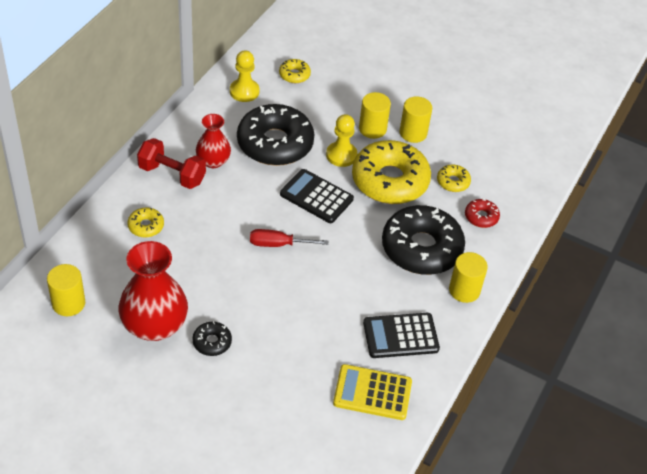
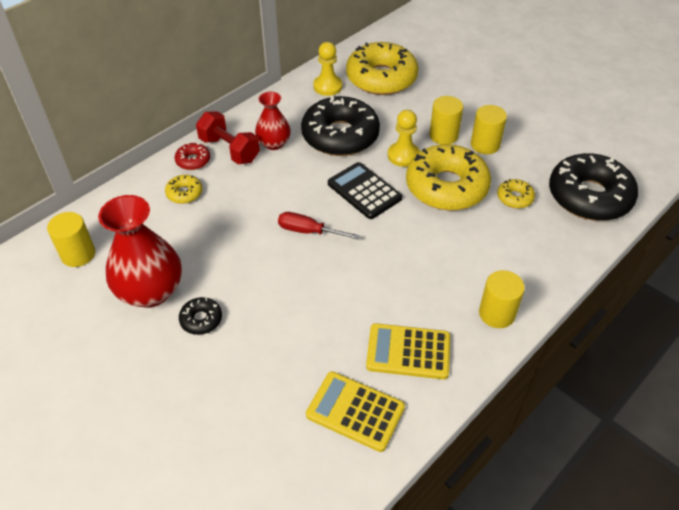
camera: 20 degrees right, 0 degrees up
(294, 75) = (381, 78): yellow donut -> yellow donut, size x2.30
(400, 336) = (408, 352): black calculator -> yellow calculator
(421, 248) = (460, 260): black donut -> black donut (589, 196)
(481, 217) = (537, 238): red donut -> red donut (193, 160)

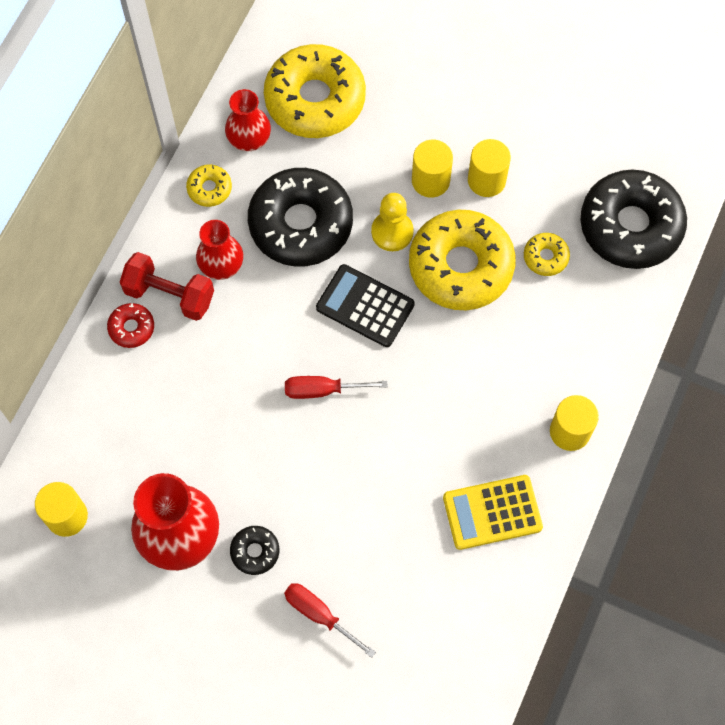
camera: 20 degrees left, 20 degrees up
(184, 193) = (147, 383): yellow donut -> yellow donut (209, 188)
(228, 382) = (320, 615): none -> red screwdriver
(327, 86) = (249, 139): yellow pawn -> red vase
(355, 411) = (463, 601): yellow calculator -> none

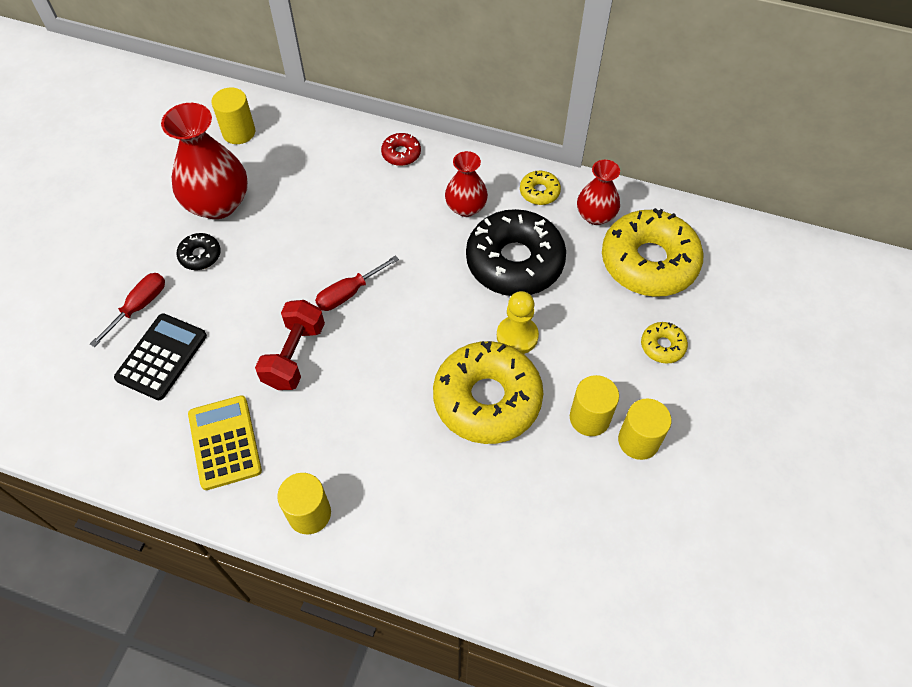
camera: 85 degrees right, 10 degrees down
(169, 295) = (434, 175): red dumbbell -> red dumbbell (294, 355)
(323, 390) = (349, 293): red screwdriver -> red screwdriver turned 120 degrees counterclockwise
(365, 306) = (436, 319): black calculator -> black calculator (162, 357)
(430, 180) = (579, 366): yellow cylinder -> yellow cylinder (638, 441)
(545, 257) = (508, 481): yellow donut -> yellow donut (662, 346)
(630, 226) = (558, 572): black donut -> none

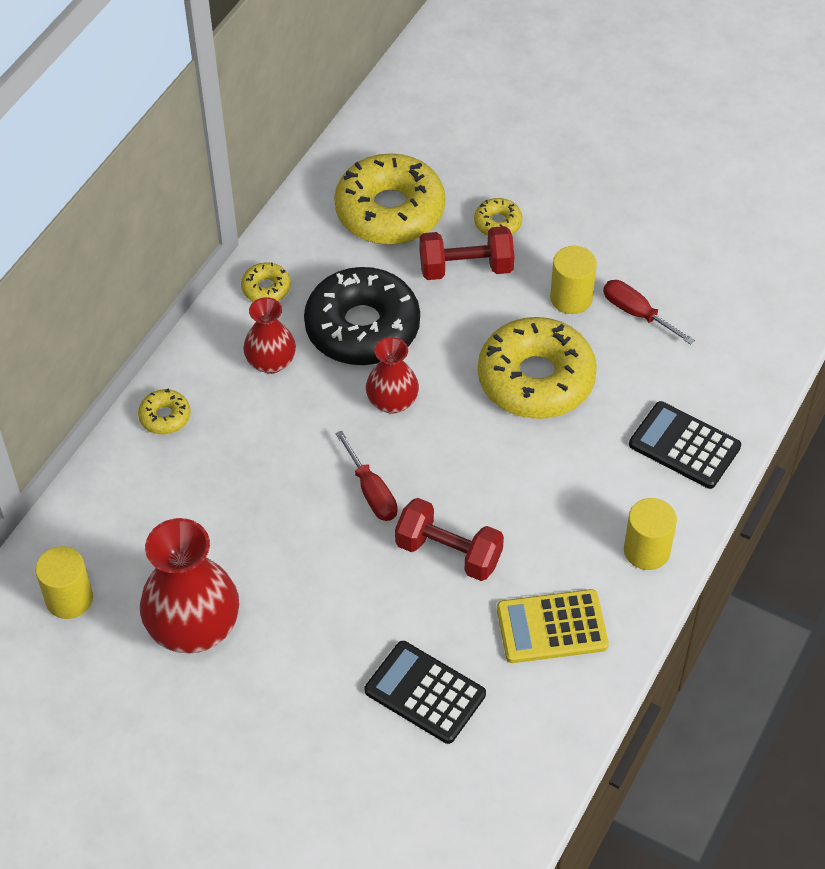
camera: 80 degrees left, 5 degrees down
(139, 307) = (344, 720): red screwdriver -> red screwdriver (637, 314)
(200, 255) = (277, 649): black donut -> none
(401, 154) = (165, 417): red donut -> yellow donut
(433, 537) = (684, 446): none -> black calculator
(517, 336) = (462, 341): yellow pawn -> none
(595, 215) = (314, 244): red vase -> red vase (392, 401)
(601, 328) = (466, 268): none -> red dumbbell
(638, 441) = (602, 265): yellow cylinder -> none

